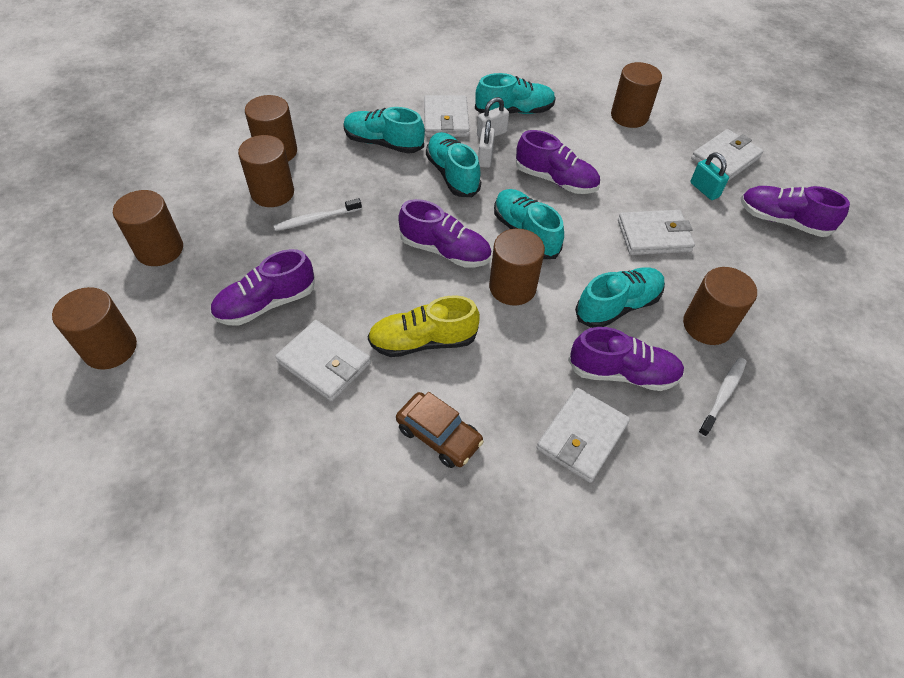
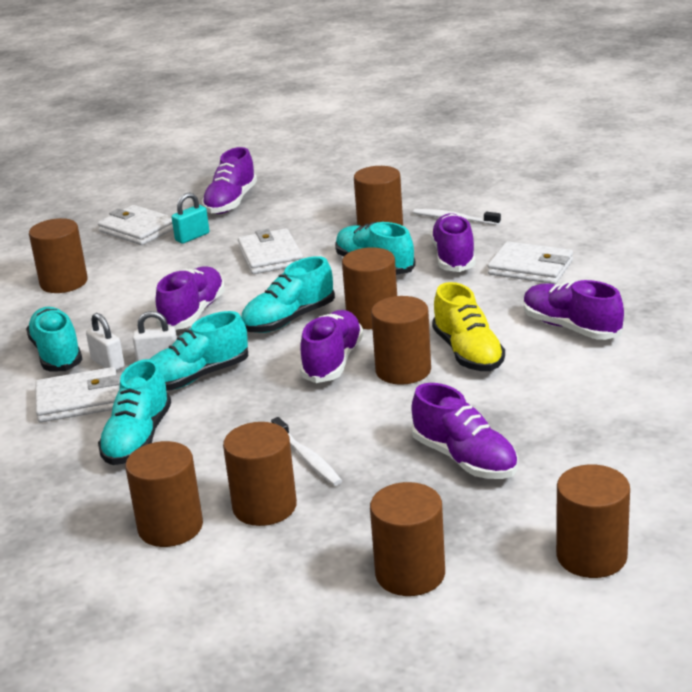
camera: 95 degrees left, 25 degrees down
(324, 363) = (526, 402): white wallet -> none
(412, 292) = (403, 370): none -> brown cylinder
(439, 435) = (571, 328): brown car -> purple shoe

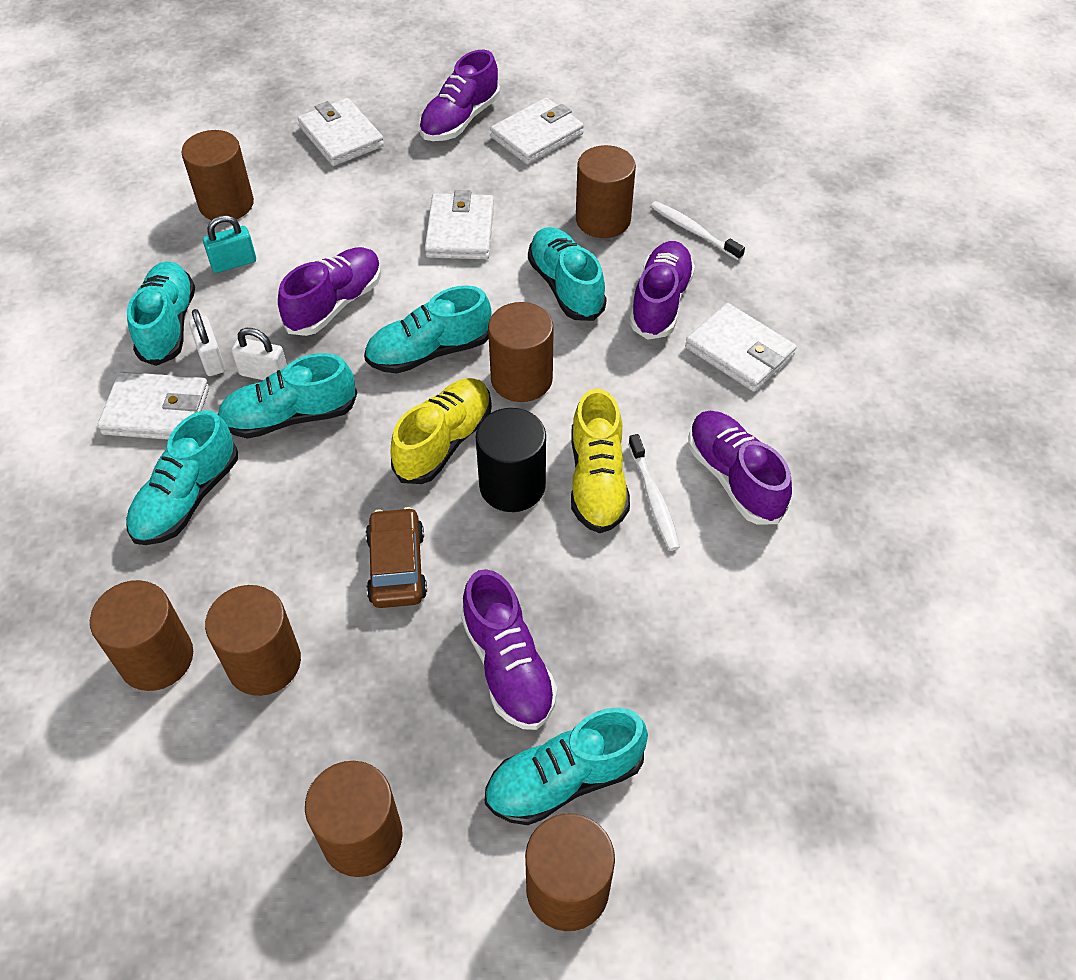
camera: 15 degrees right, 25 degrees up
(192, 237) = (392, 169): turquoise padlock -> turquoise padlock (233, 263)
(298, 198) = (537, 136): none -> white wallet
(307, 458) = (343, 599): white toothbrush -> white toothbrush (653, 498)
(333, 361) = (444, 442): purple shoe -> yellow shoe
(339, 432) = (397, 566): none -> brown car
(403, 370) = (512, 485): brown cylinder -> black cylinder
(550, 503) = (564, 779): none -> turquoise shoe

